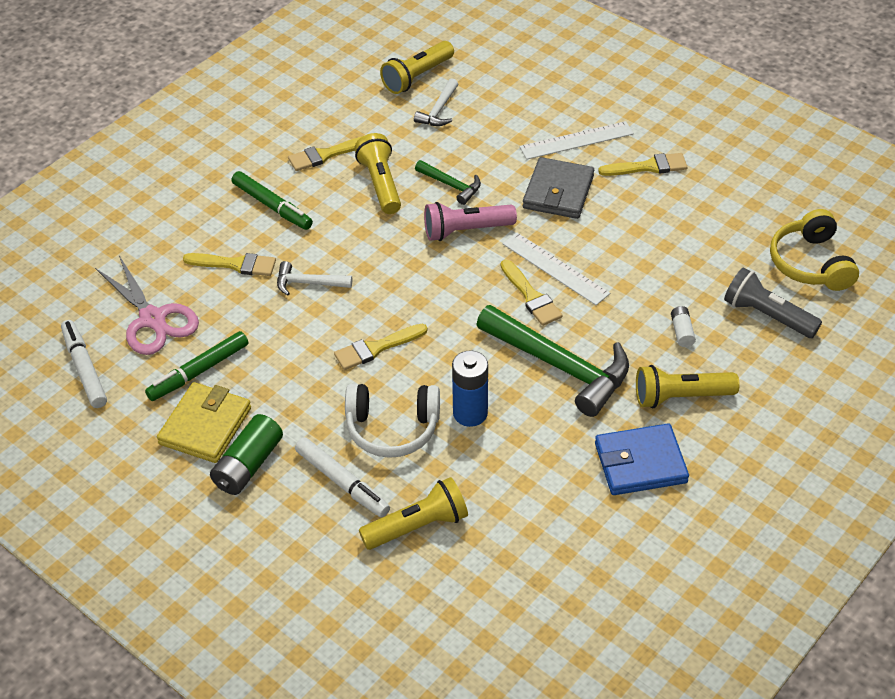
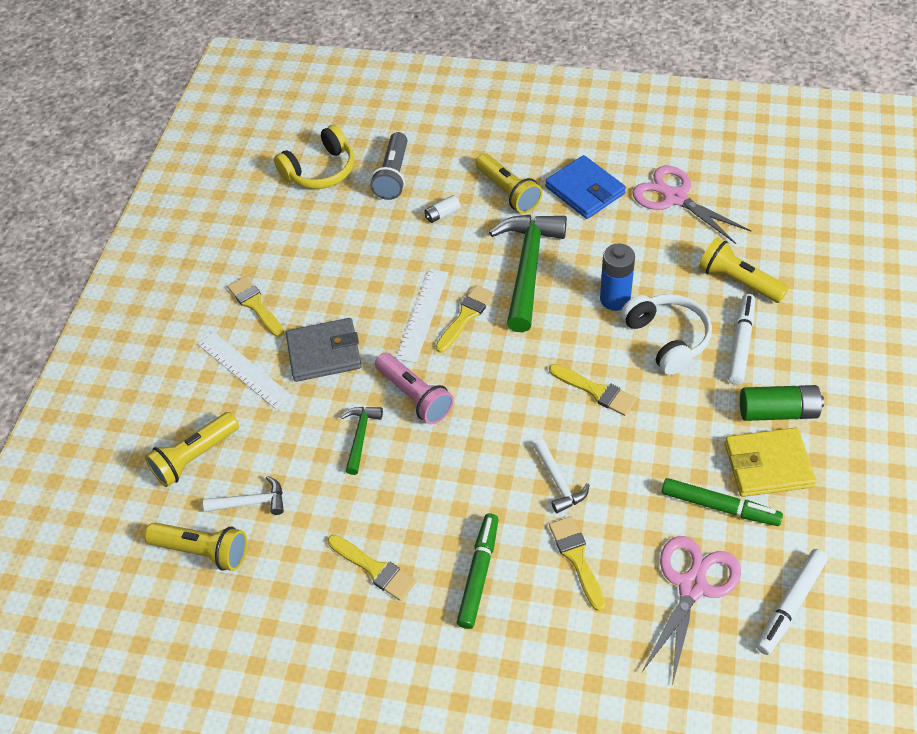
camera: 115 degrees left, 5 degrees up
(380, 184) = (391, 495): yellow flashlight -> yellow flashlight (194, 457)
(575, 538) = (675, 197): none -> pink scissors

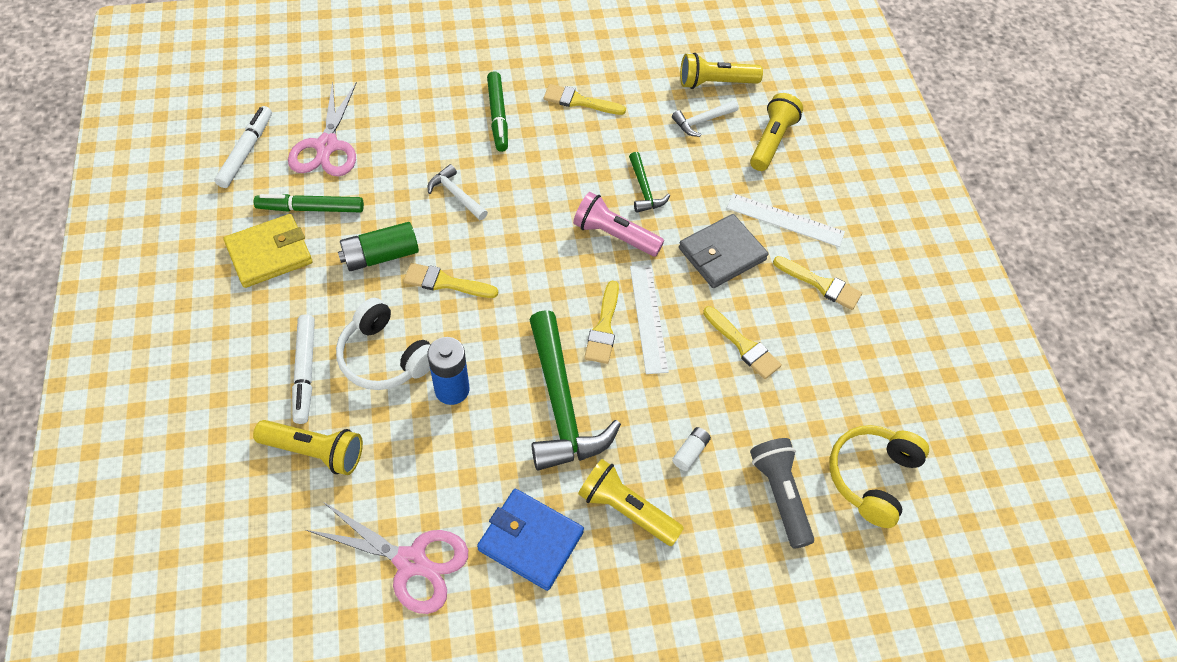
camera: 150 degrees right, 5 degrees up
(577, 558) = (424, 144): yellow brush -> yellow brush (743, 345)
(778, 412) = (262, 306): green battery -> green battery (381, 256)

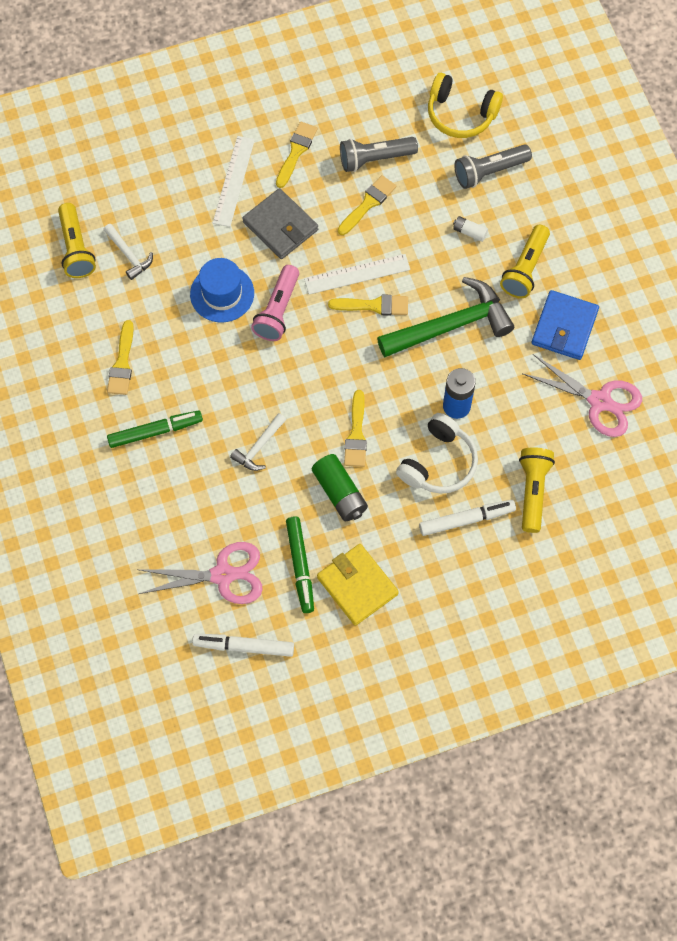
camera: 95 degrees left, 10 degrees up
(411, 562) = (600, 402): pink scissors -> pink scissors turned 105 degrees clockwise
(644, 190) = (222, 293): green hammer -> blue hat
(771, 141) = (143, 196): yellow flashlight -> none
(807, 364) = (375, 159): none -> grey flashlight

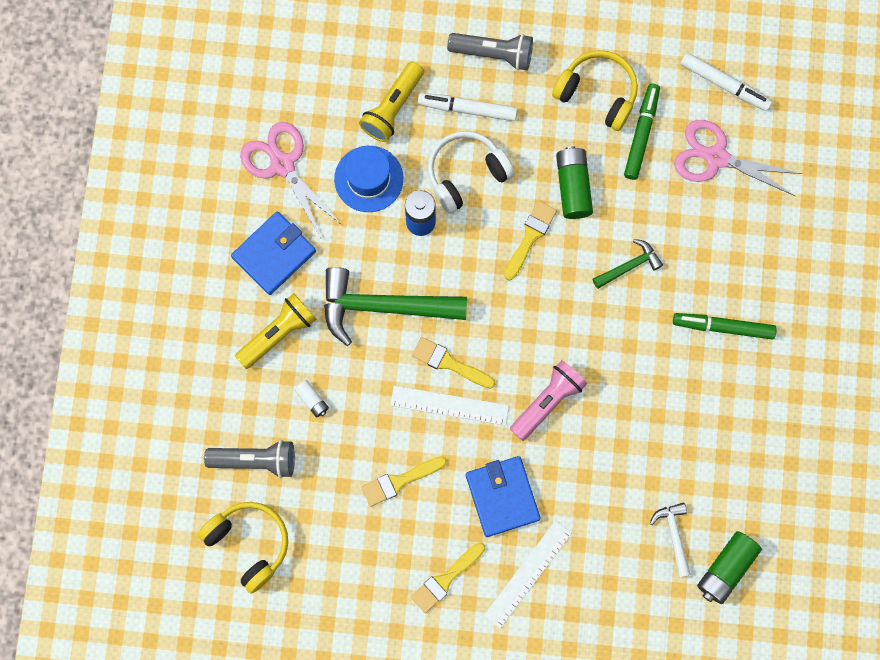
camera: 155 degrees left, 10 degrees up
(76, 248) = (726, 569): yellow flashlight -> green battery
(122, 363) = (727, 415): yellow brush -> none
(222, 293) = (596, 446): blue hat -> blue hat (368, 179)
(259, 447) = (629, 266): white hammer -> green hammer
(280, 226) = (502, 496): grey wallet -> blue wallet
(357, 586) = (597, 93): yellow wallet -> yellow headphones
(375, 159) = (367, 531): grey flashlight -> grey flashlight (494, 54)

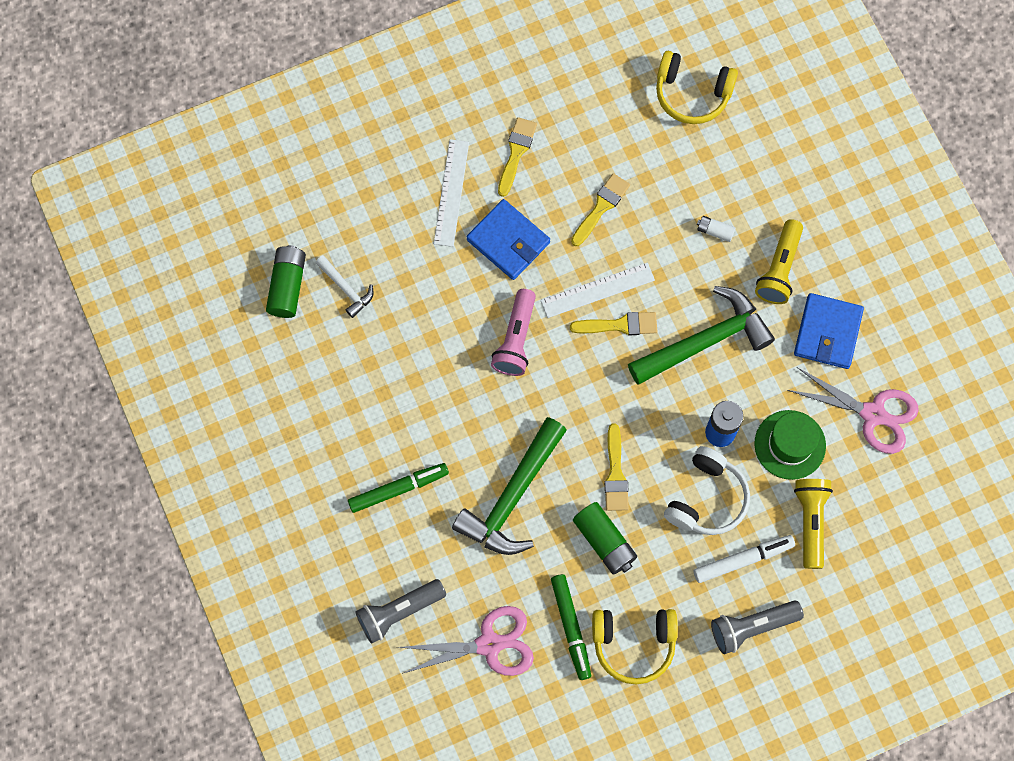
camera: 150 degrees right, 5 degrees down
(255, 460) = (729, 159): grey flashlight -> grey flashlight (398, 612)
(368, 179) = (790, 444): blue hat -> green hat
(629, 266) = (512, 497): green hammer -> green hammer, size x2.05
(724, 84) = (520, 722): white marker -> none

